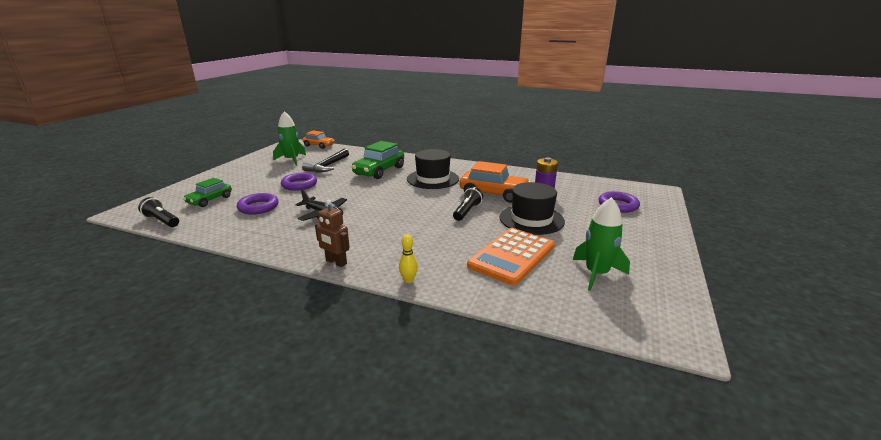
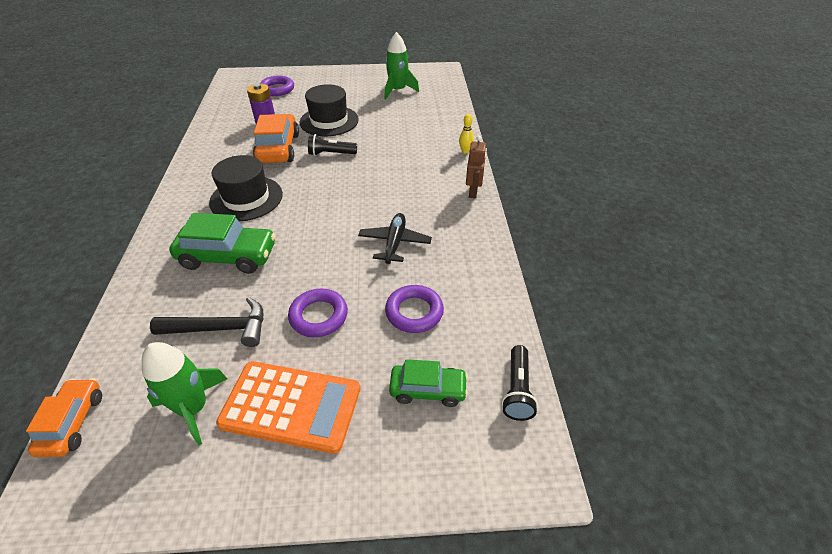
camera: 115 degrees left, 20 degrees up
(512, 256) = (398, 120): orange calculator -> orange calculator (291, 406)

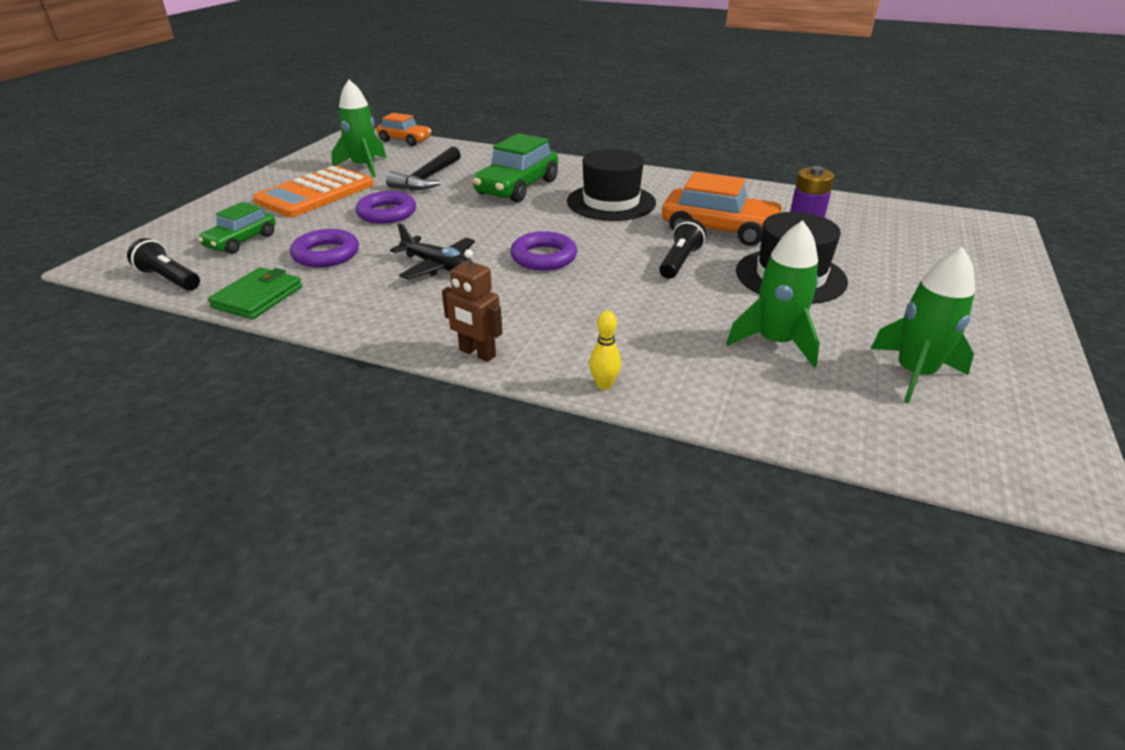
camera: 115 degrees right, 10 degrees down
(277, 89) = (932, 251): purple ring -> purple ring (544, 257)
(397, 118) = (775, 342): none -> green rocket
(496, 311) = (257, 297): none -> green wallet

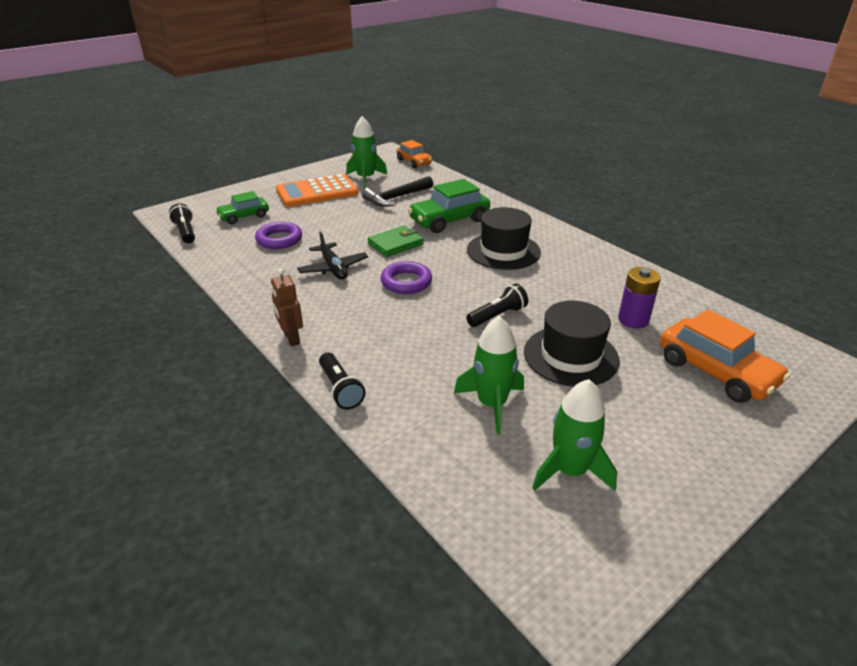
camera: 30 degrees right, 0 degrees up
(257, 297) = (216, 258): green wallet -> green wallet (395, 244)
(387, 213) = (343, 219): purple ring -> none
(604, 385) = (340, 389): yellow bowling pin -> black flashlight
(719, 230) = (560, 298): orange car -> orange car (715, 372)

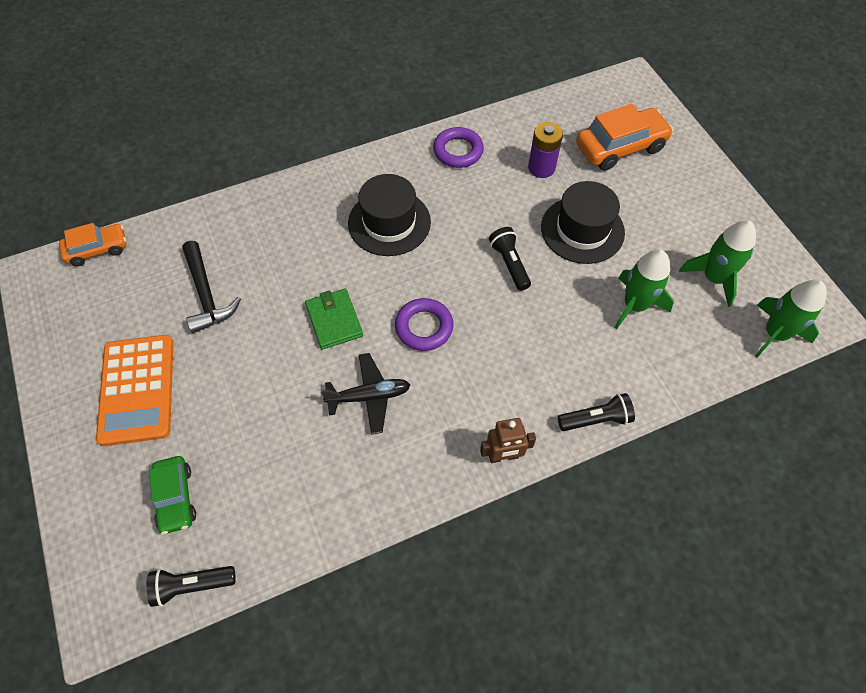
camera: 75 degrees left, 25 degrees up
(279, 239) = (269, 453): purple ring -> purple ring (458, 151)
(366, 178) = (123, 319): green rocket -> green rocket (775, 334)
(449, 220) = (297, 253): green car -> none

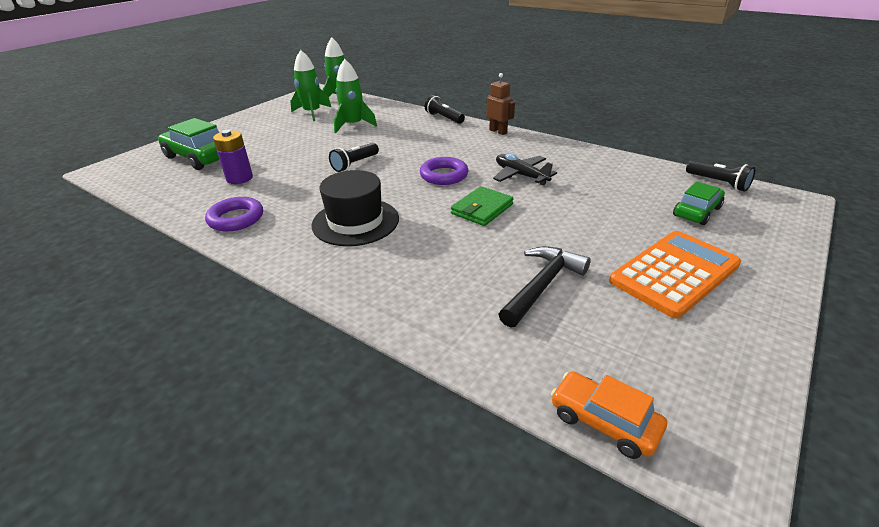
camera: 120 degrees left, 25 degrees down
(582, 230) = (300, 150): black hat -> none
(620, 147) = (198, 157): orange car -> green car

